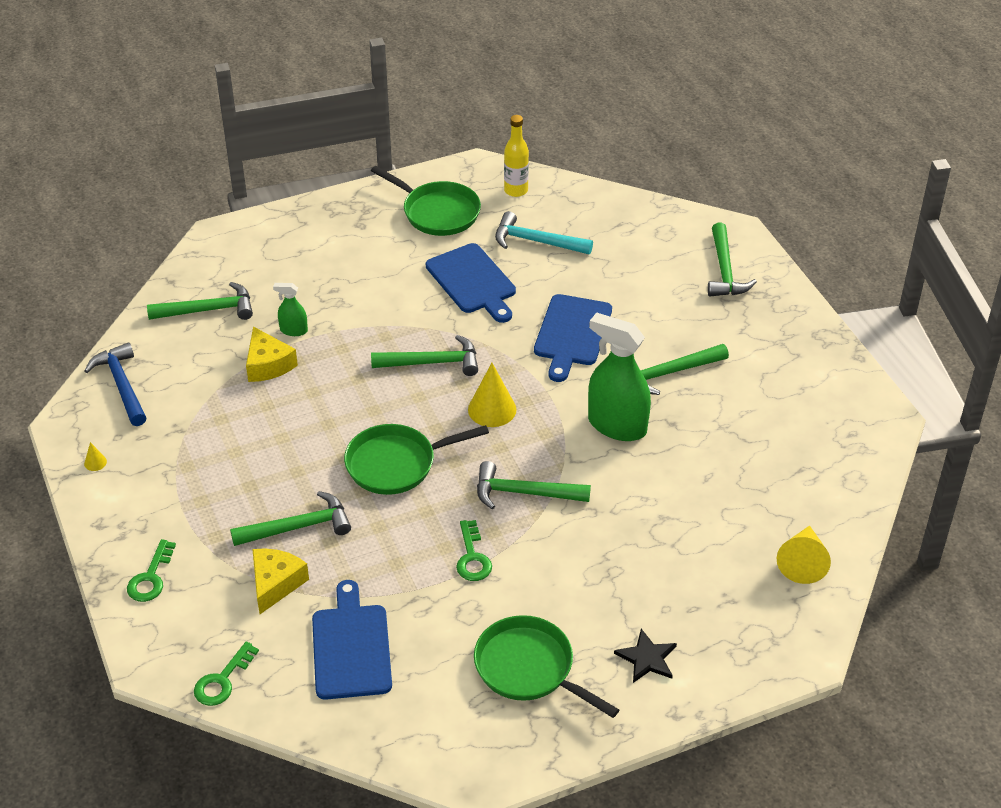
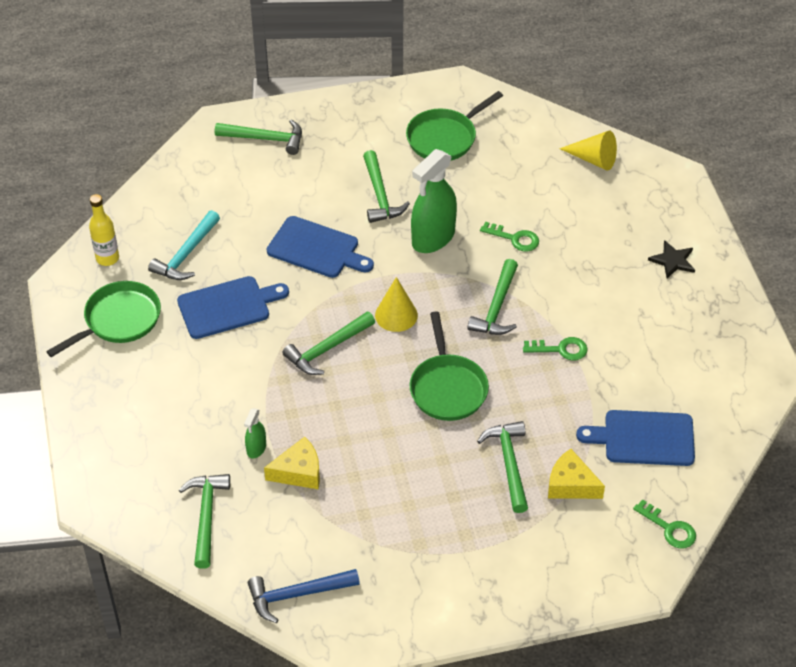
camera: 80 degrees left, 5 degrees up
(95, 462) = (400, 619): yellow cone -> none
(151, 577) = (551, 577): green key -> green key (514, 238)
(432, 362) = (327, 349): green hammer -> green hammer turned 135 degrees counterclockwise
(529, 668) = (675, 329): green pan -> green pan (444, 138)

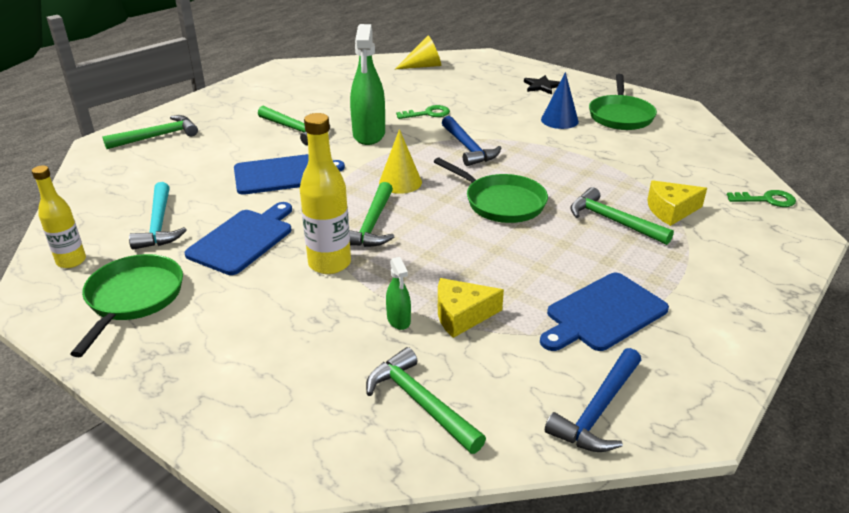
camera: 40 degrees left, 15 degrees down
(262, 369) = (329, 263): none -> yellow bottle
(299, 472) = (462, 315): yellow cheese -> yellow cheese turned 135 degrees counterclockwise
(444, 138) = (307, 90): green pan -> green pan (620, 116)
(497, 307) = (468, 148): green hammer -> blue hammer
(560, 349) = (544, 149): green key -> none
(624, 320) = (559, 120): none -> blue cone
(644, 438) = (669, 165): blue cutting board -> blue cutting board (603, 314)

